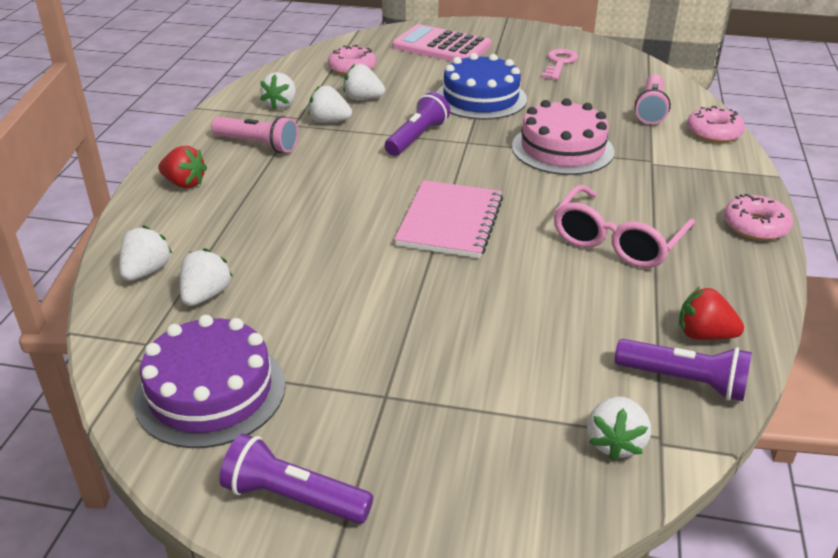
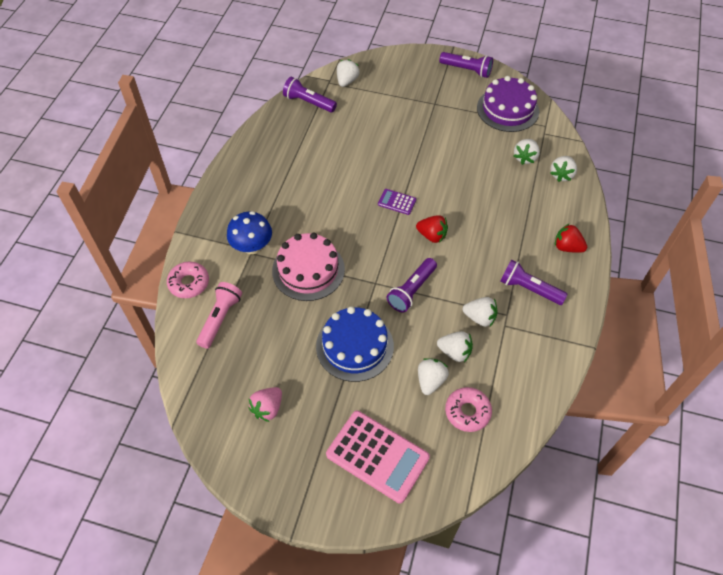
camera: 175 degrees left, 20 degrees up
(257, 144) = (529, 289): pink flashlight -> purple flashlight
(281, 105) = (522, 345): white strawberry -> white strawberry (430, 381)
(450, 221) = (397, 202): pink notebook -> purple calculator
(559, 63) = (267, 408): pink key -> pink strawberry
(617, 241) = (305, 181): pink glasses -> none
(654, 166) = (252, 246): none -> blue mushroom
(703, 335) = (288, 122): red strawberry -> red strawberry (432, 236)
(755, 226) = (220, 188): pink donut -> none

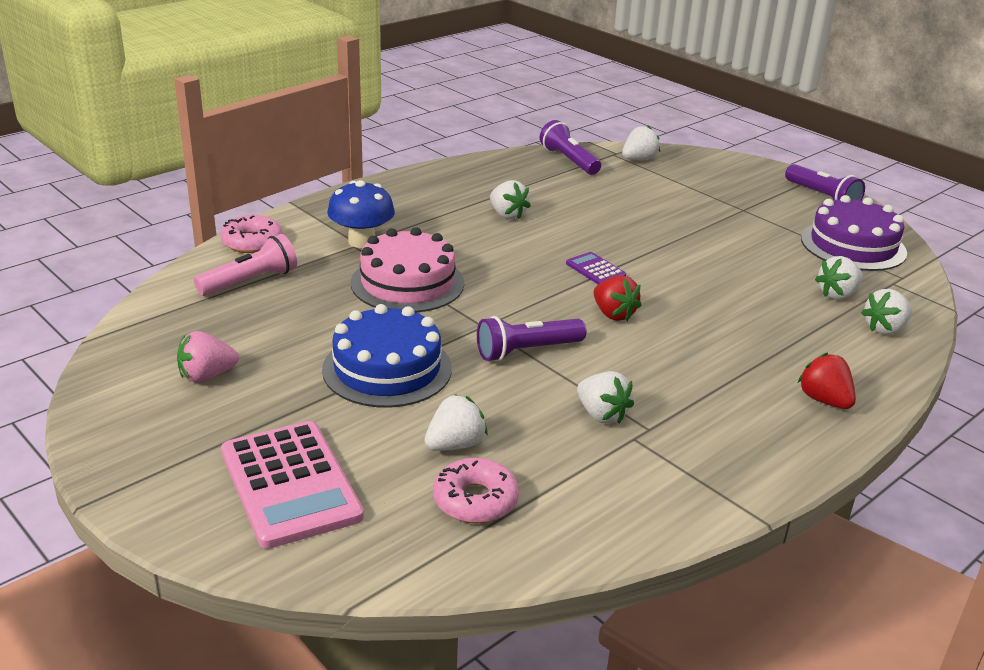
camera: 30 degrees right, 25 degrees down
(454, 352) = (524, 432): white strawberry -> white strawberry (507, 215)
(529, 289) = (714, 417): purple flashlight -> none

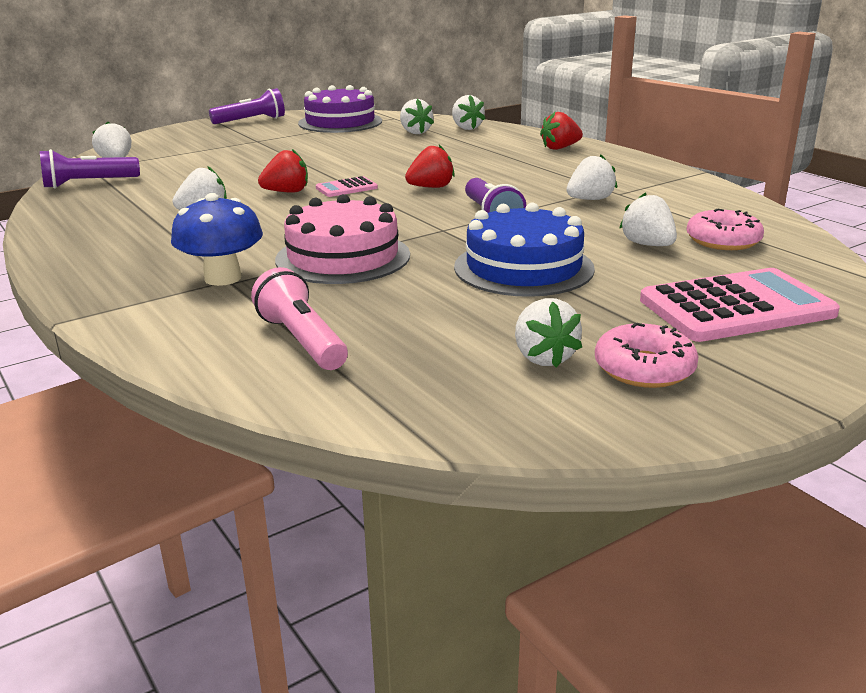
camera: 80 degrees left, 5 degrees down
(207, 376) = (543, 357): pink strawberry -> white strawberry
(252, 242) = (179, 344): pink donut -> pink donut (644, 368)
(573, 243) = (287, 192): none -> red strawberry
(595, 270) = (346, 188): purple calculator -> pink calculator

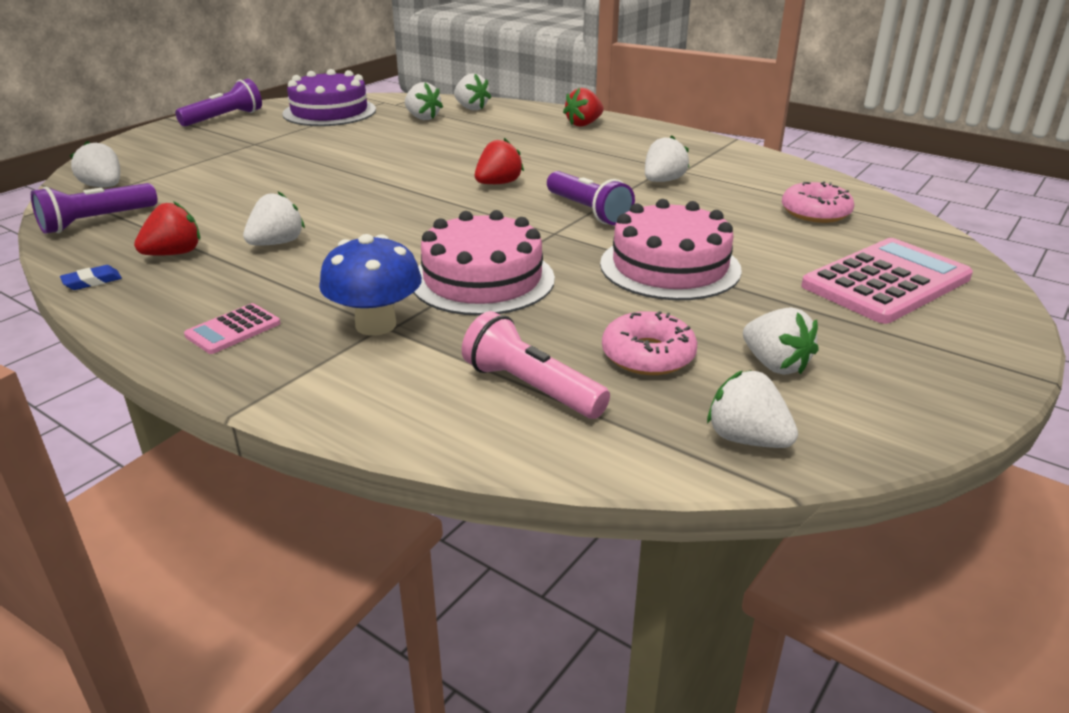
camera: 20 degrees left, 5 degrees up
(47, 222) = (92, 281): none -> blue eraser
(287, 192) = (349, 206): red strawberry -> red strawberry (174, 254)
(346, 188) = (410, 194): pink calculator -> pink calculator (233, 329)
(523, 268) = (670, 266): blue cake -> pink cake
(644, 368) = (868, 360): pink donut -> pink donut (648, 355)
(647, 245) = (757, 225): white strawberry -> white strawberry (746, 439)

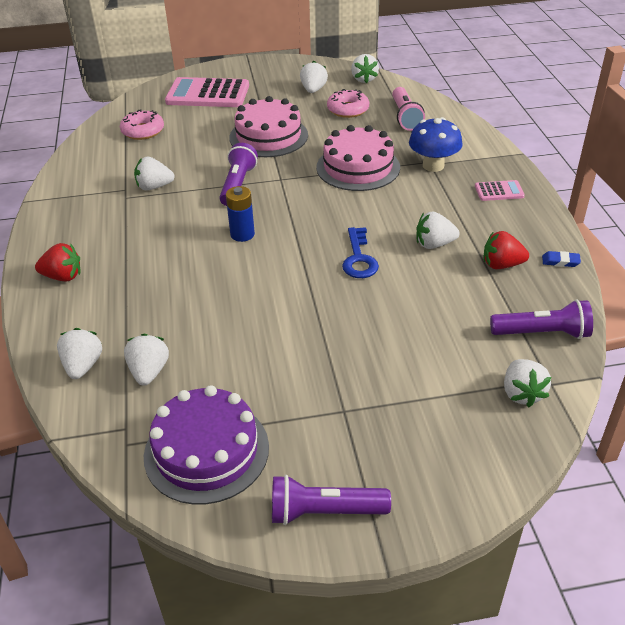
camera: 135 degrees left, 10 degrees up
(350, 207) = (359, 258): none -> blue key
(498, 183) = (242, 234): red strawberry -> blue battery

